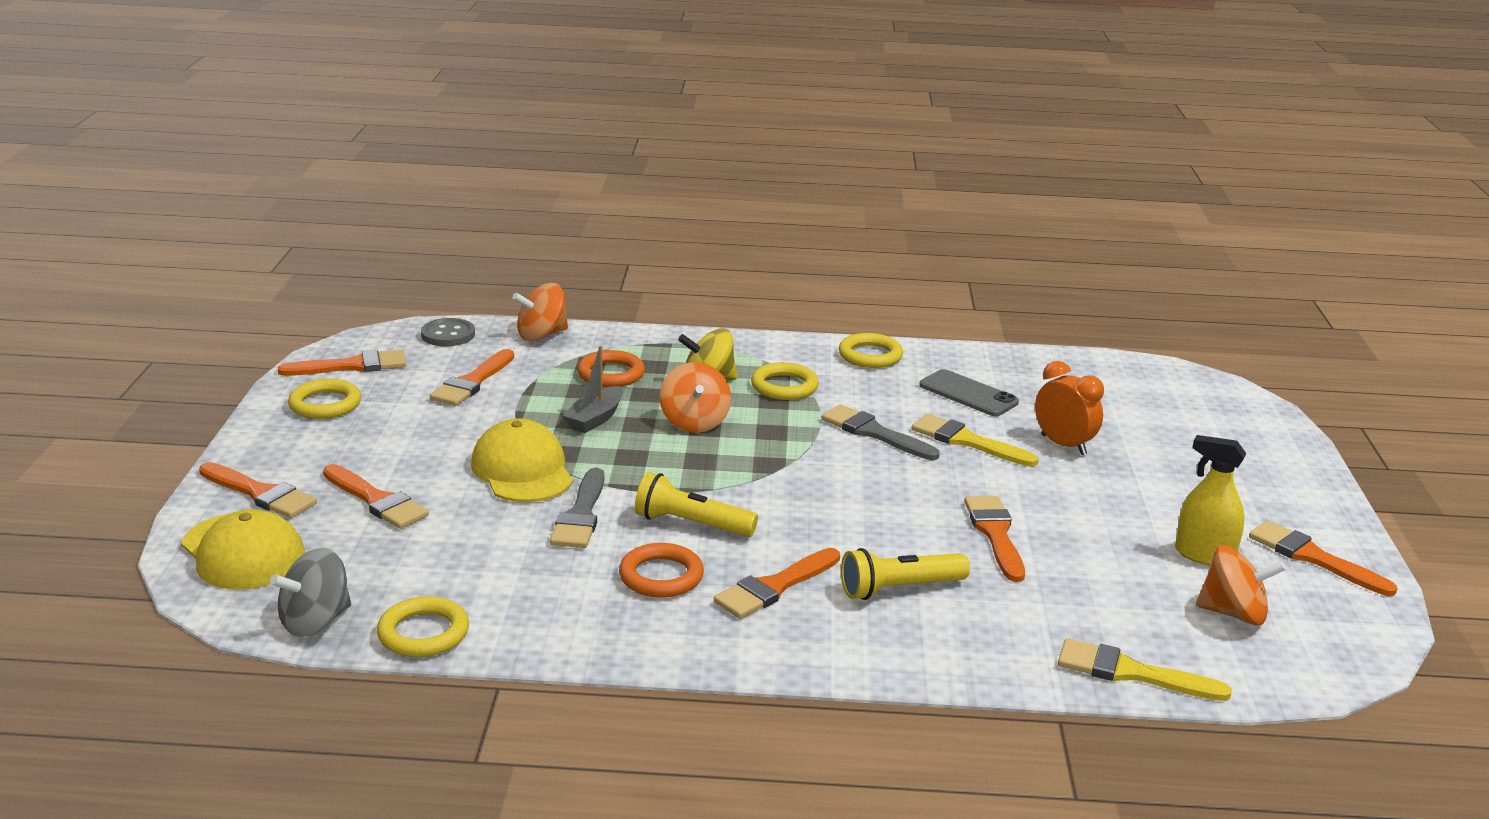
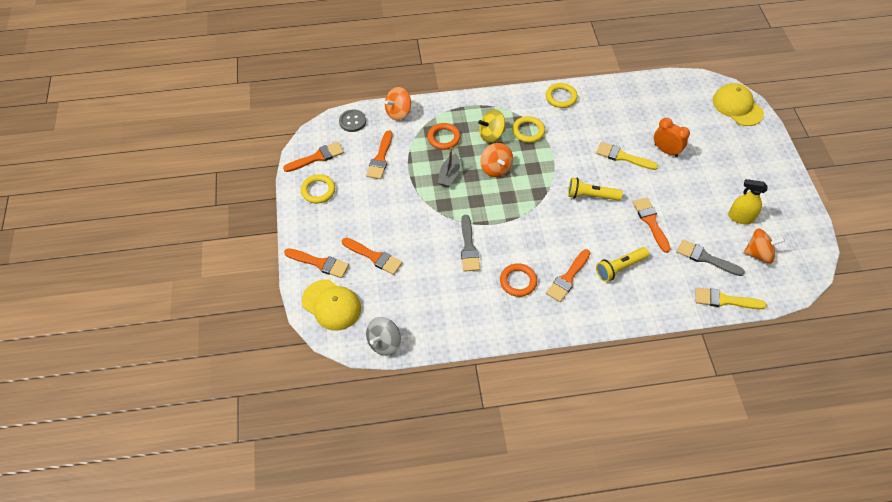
camera: 10 degrees left, 30 degrees up
(423, 633) = (432, 340): yellow ring -> none
(522, 470) = (430, 221): yellow cap -> yellow cap (737, 106)
(691, 524) = (519, 243): yellow flashlight -> yellow flashlight (591, 196)
(874, 433) = (579, 159): grey brush -> grey brush (706, 258)
(968, 394) = (614, 119): grey phone -> none
(1313, 558) = (785, 209): orange brush -> none

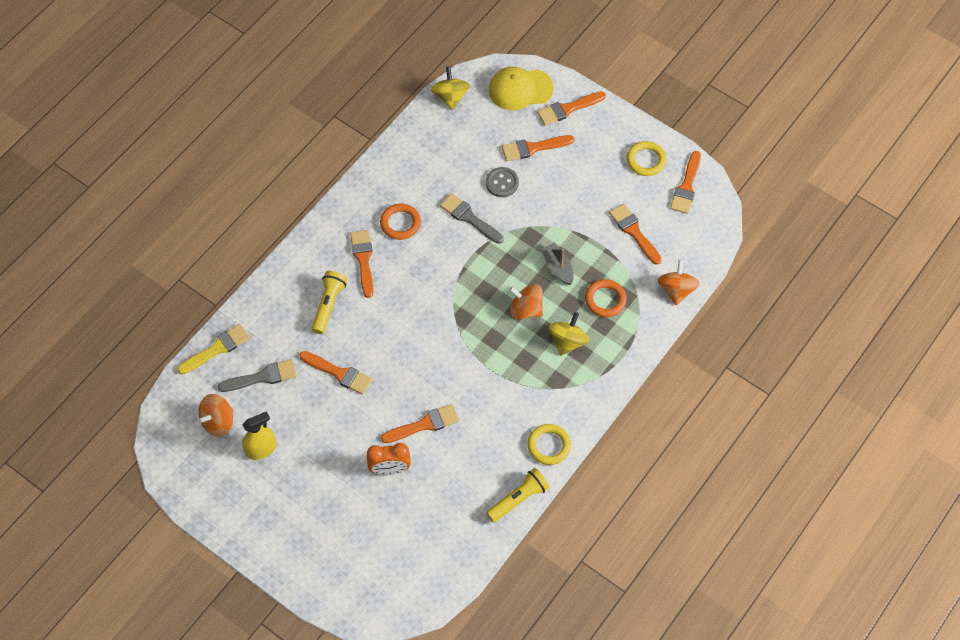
camera: 135 degrees right, 5 degrees up
(352, 121) = (703, 245): grey button -> grey button (502, 183)
(384, 343) = (450, 97): grey spinning top -> yellow spinning top
(528, 131) = (539, 376): yellow ring -> none
(591, 196) = (415, 355): yellow flashlight -> yellow flashlight (518, 499)
(622, 157) = (424, 424): yellow brush -> orange brush
(737, 106) = (363, 597): yellow cap -> none

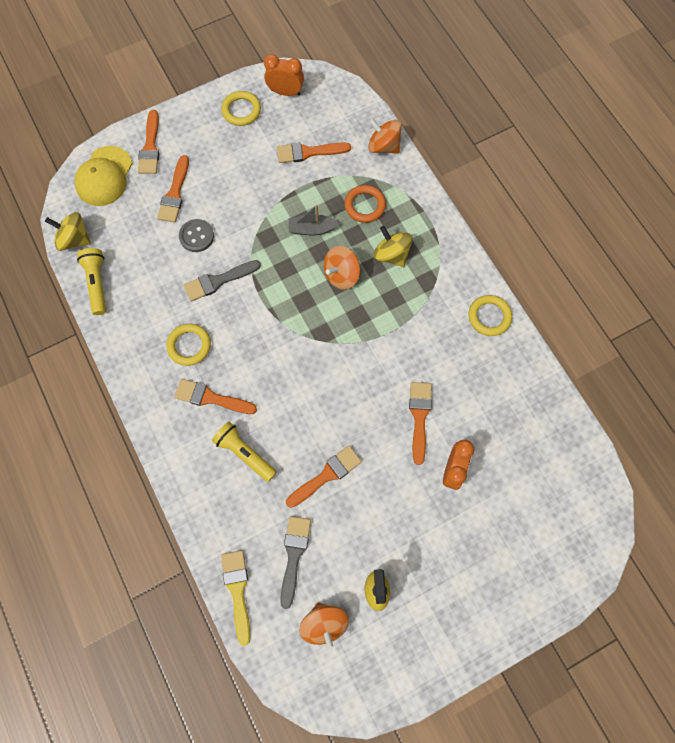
camera: 65 degrees left, 10 degrees up
(400, 223) = (189, 345): orange ring -> yellow ring
(518, 499) = (531, 366): yellow flashlight -> yellow flashlight (97, 284)
(686, 186) = (285, 92): orange brush -> orange clock

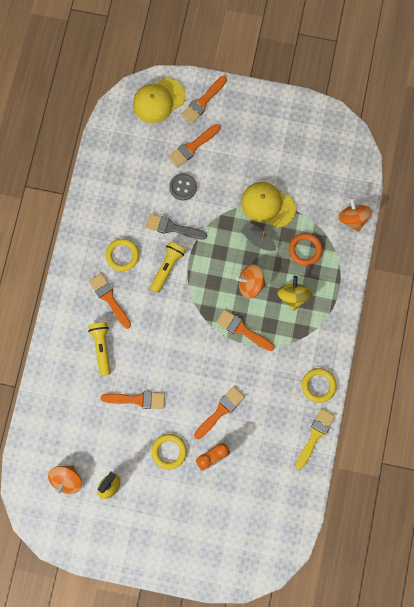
camera: 40 degrees right, 5 degrees up
(74, 239) = (108, 130): yellow spinning top -> none
(97, 284) = (99, 171): yellow flashlight -> yellow flashlight (167, 268)
(237, 590) = (35, 422): yellow brush -> yellow brush (315, 436)
(241, 110) = (282, 120): yellow ring -> yellow ring (169, 451)
(285, 92) = (321, 129): orange clock -> none
(294, 192) = (267, 205): none -> yellow cap
(294, 555) = (81, 429): grey brush -> none
(308, 152) = (300, 184): orange brush -> orange brush (242, 330)

